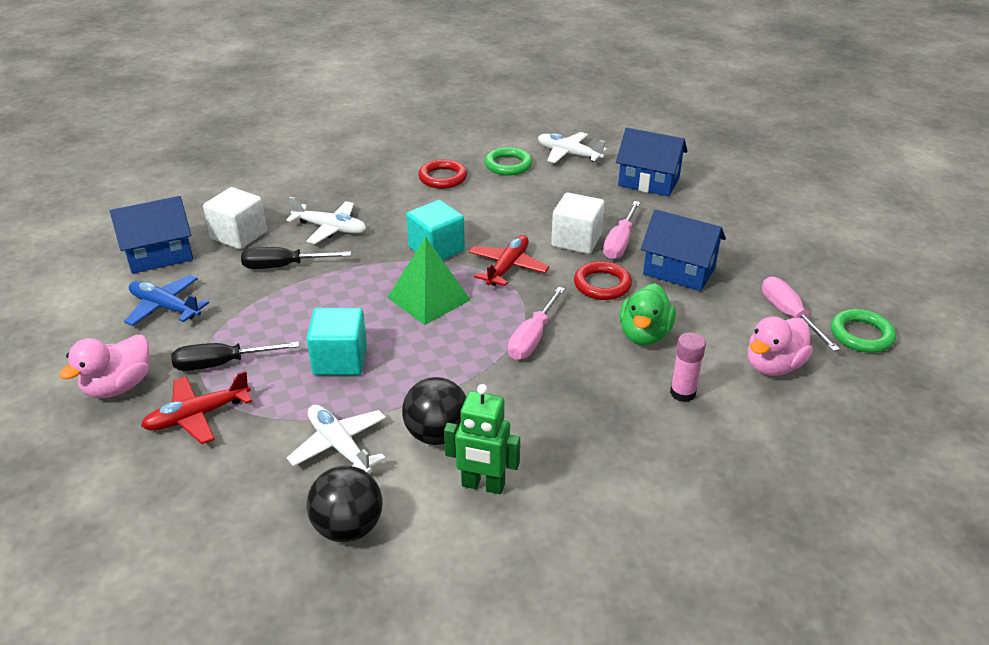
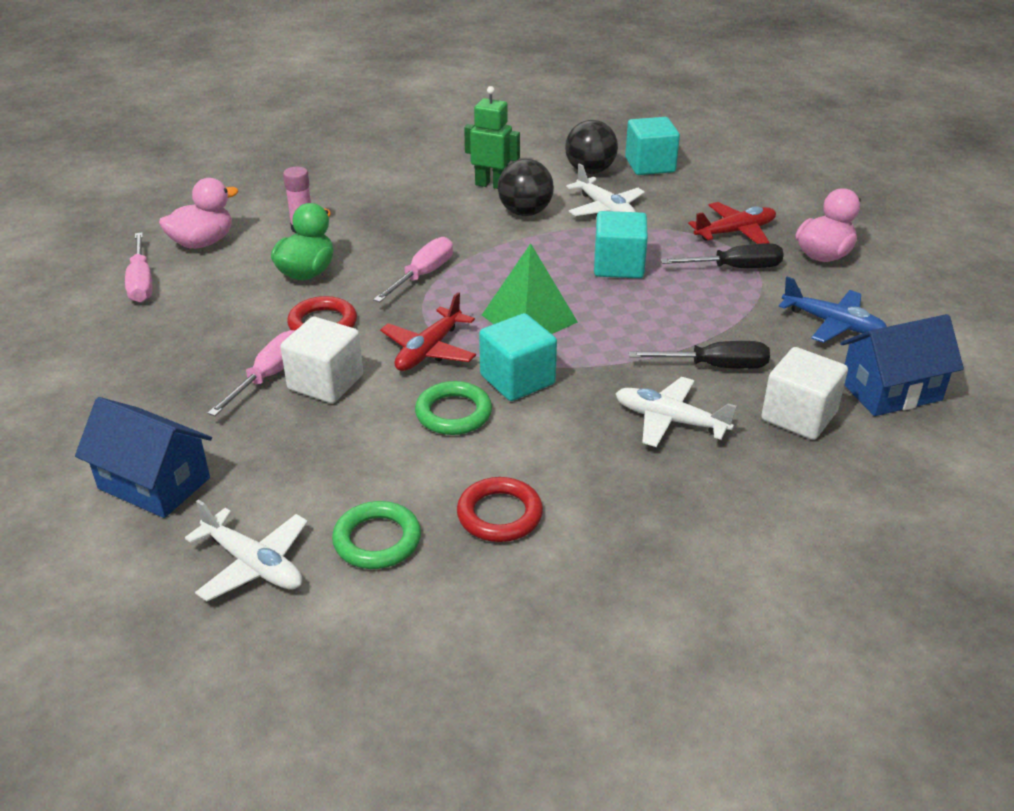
camera: 175 degrees left, 0 degrees up
(258, 547) = (650, 165): none -> turquoise cube
(679, 271) = (220, 335): blue house -> none
(861, 335) = (89, 262): green ring -> green ring (453, 413)

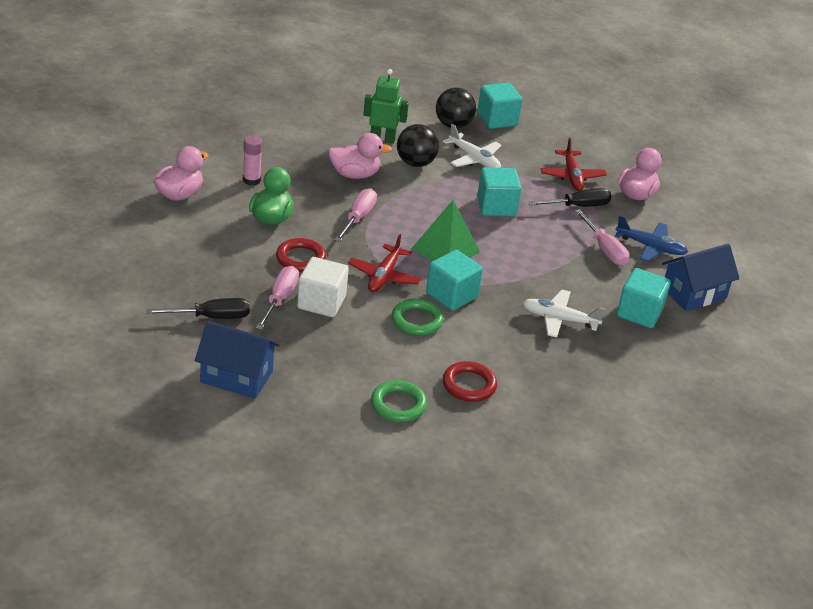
camera: 15 degrees left, 0 degrees up
(141, 282) = (149, 230): pink screwdriver -> pink screwdriver (604, 249)
(254, 564) = (327, 424): white plane -> none
(439, 224) = (355, 174): none -> pink duck
(715, 366) = (579, 281): black screwdriver -> black screwdriver (211, 317)
(735, 232) = (572, 177): red plane -> red plane turned 120 degrees clockwise
(799, 416) = (639, 313): white cube -> turquoise cube

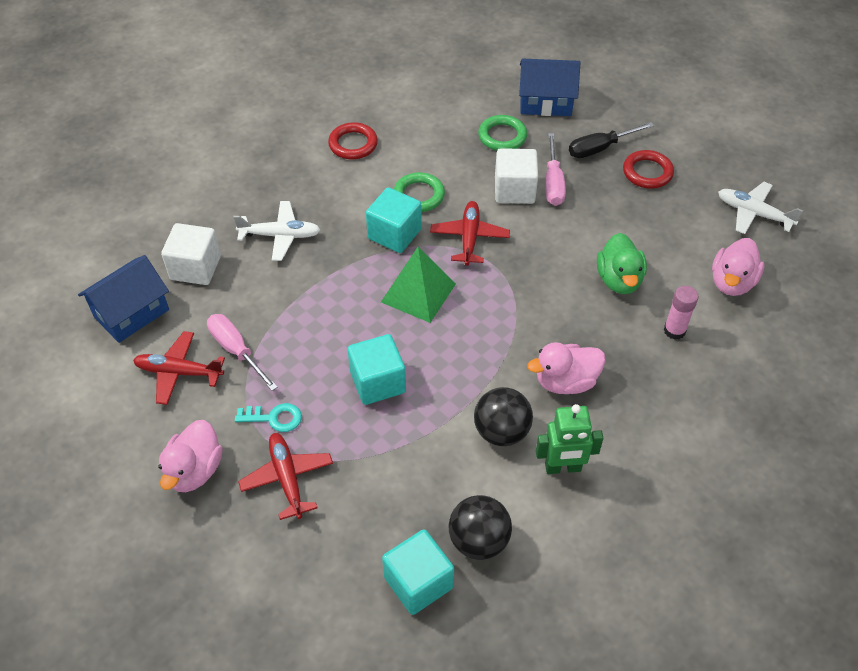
camera: 170 degrees right, 15 degrees up
(300, 258) = (560, 235): red ring -> red ring (647, 172)
(358, 218) = (529, 310): pink screwdriver -> none
(398, 405) = (407, 112): green ring -> green ring (502, 136)
(474, 159) = (428, 468): white plane -> white plane (753, 213)
(578, 206) = (274, 418): black screwdriver -> turquoise key
(639, 313) = (195, 268): turquoise cube -> white cube
(651, 247) = (178, 372): blue plane -> red plane

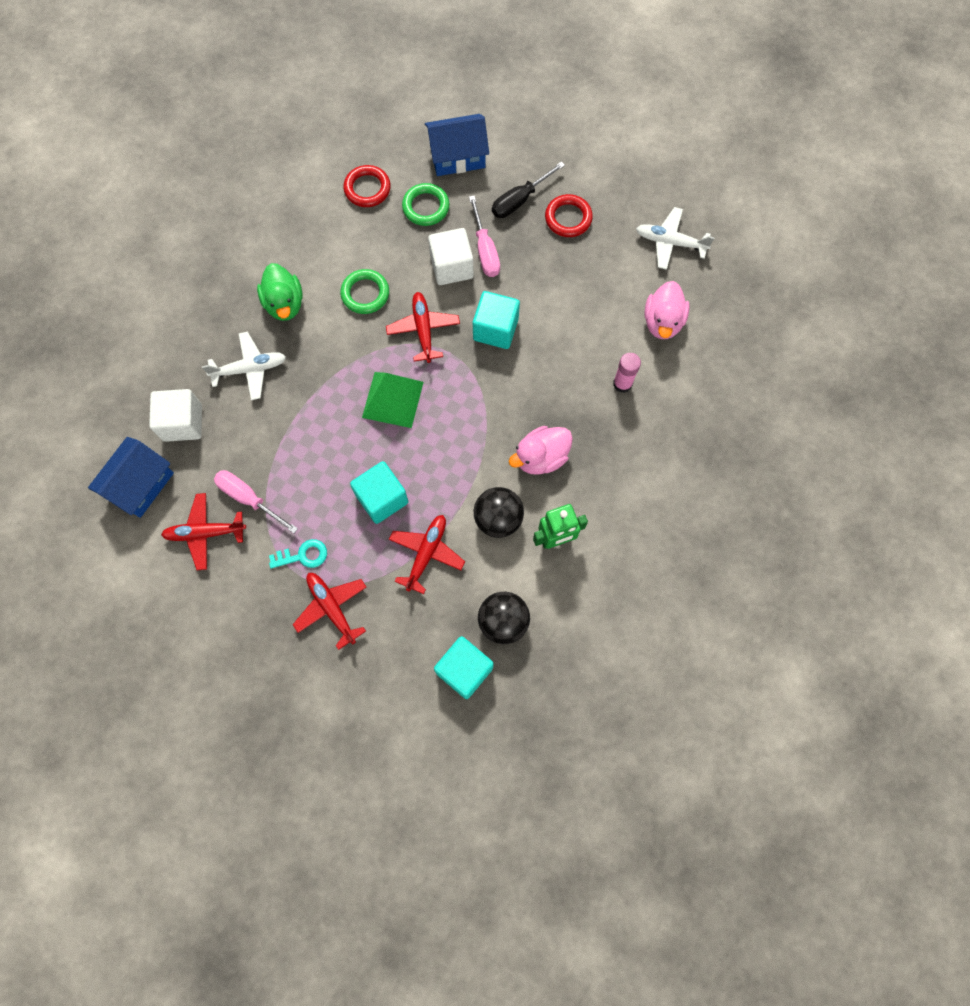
camera: 15 degrees left, 20 degrees up
(194, 470) = (251, 622): pink duck -> none
(353, 144) = (287, 249): red ring -> red ring (367, 189)
(394, 234) = (354, 342): turquoise cube -> turquoise cube (495, 329)
(410, 447) = (426, 553): none -> red plane
(619, 280) = (565, 343): green duck -> green duck (284, 304)

